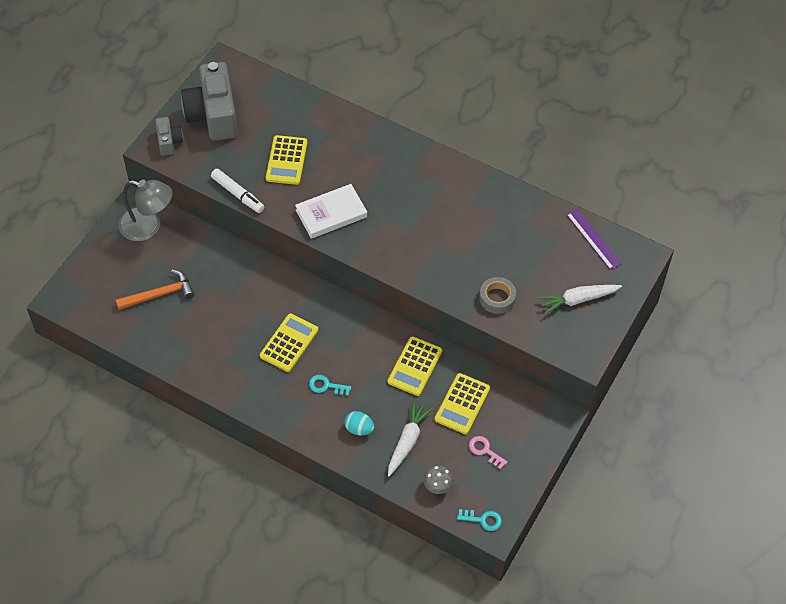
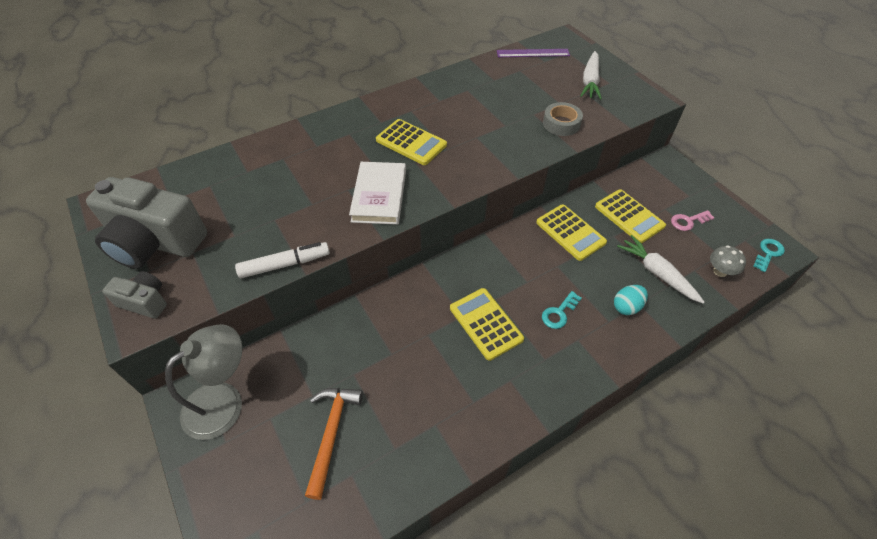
camera: 60 degrees left, 5 degrees down
(286, 160) = (280, 204): yellow calculator -> yellow calculator (411, 142)

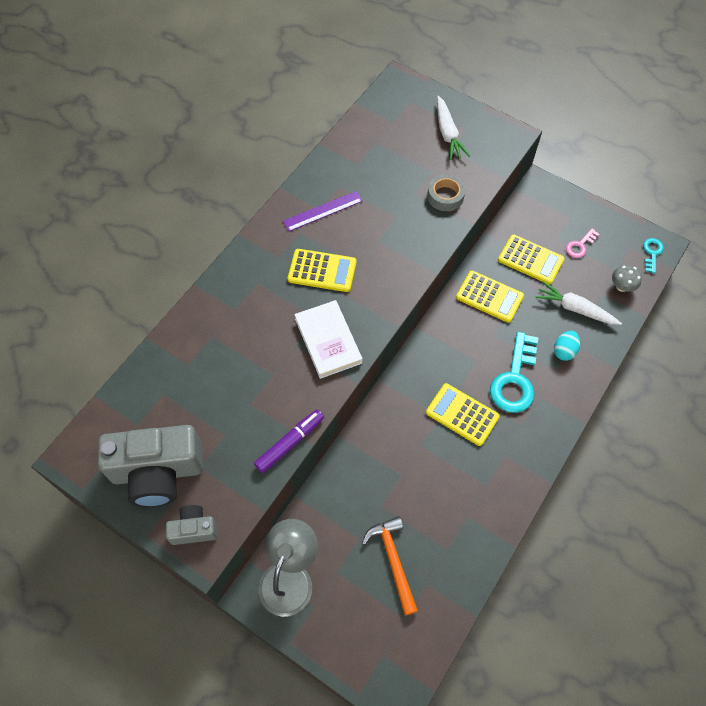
camera: 25 degrees left, 10 degrees up
(285, 264) = (290, 443): white marker -> purple marker
(533, 53) = (377, 115): purple ruler -> purple ruler (322, 211)
(559, 313) = (515, 379): turquoise key -> turquoise key, size x1.98

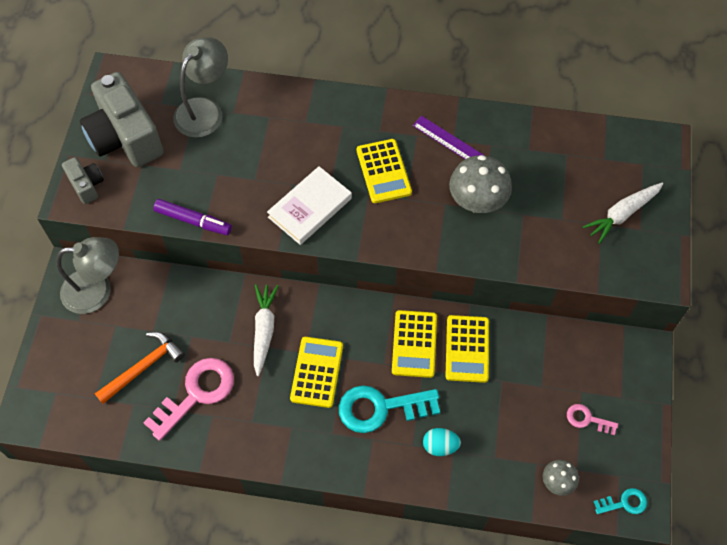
camera: 65 degrees right, 0 degrees up
(170, 388) = (204, 110): none -> grey lamp
(388, 218) = (477, 202): none -> grey mushroom
(440, 522) = (196, 394): none -> pink key
(445, 196) = (536, 243): grey tape -> none
(530, 260) = (538, 373): yellow calculator -> yellow calculator (414, 344)
(575, 308) = (499, 440): white carrot -> white carrot (264, 330)

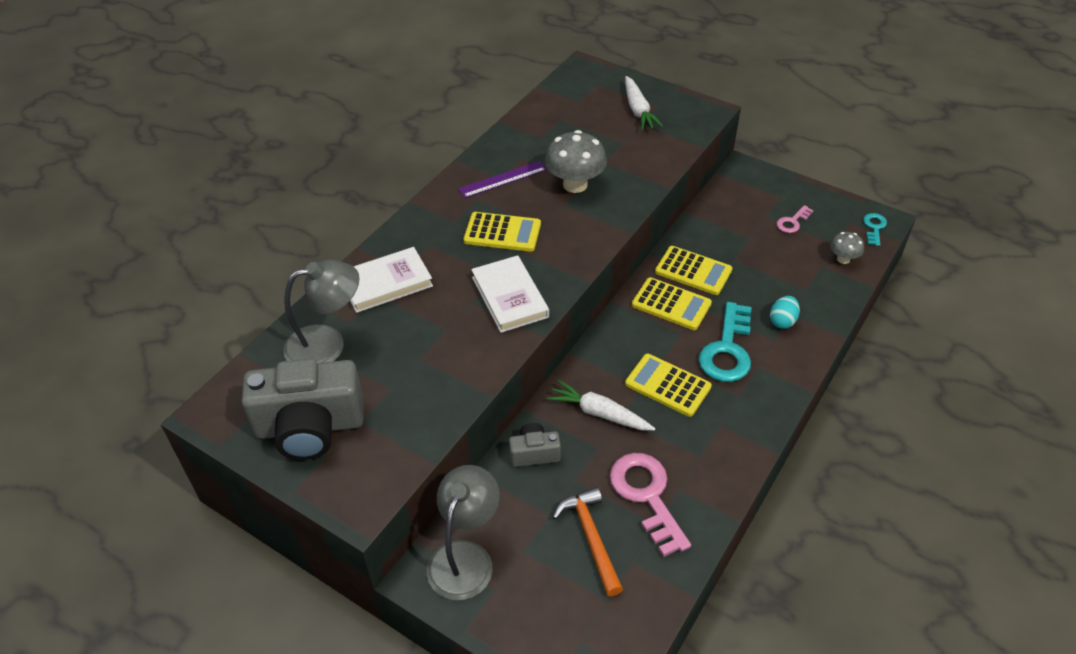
camera: 65 degrees left, 15 degrees down
(86, 185) = (351, 484): grey camera -> grey camera (534, 453)
(193, 221) = (466, 396): purple marker -> none
(204, 110) = (327, 344): grey lamp -> grey lamp turned 105 degrees clockwise
(284, 117) = (386, 283): none -> white book

